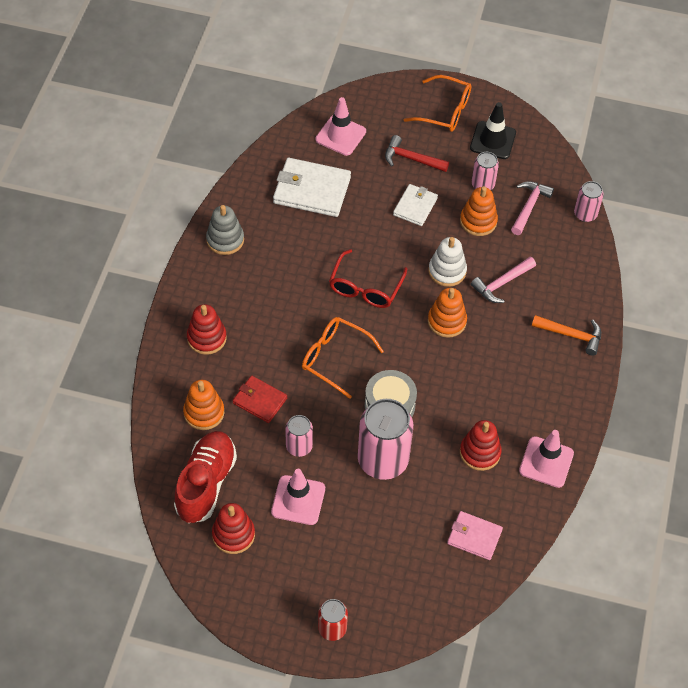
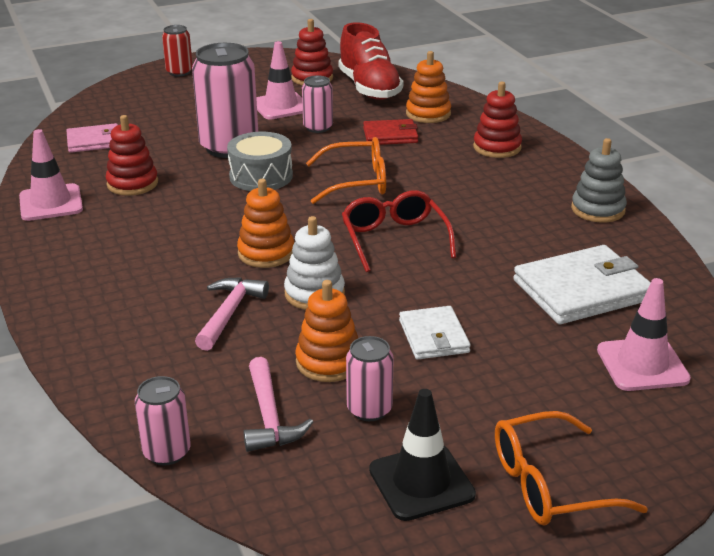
camera: 145 degrees right, 25 degrees down
(411, 159) = (510, 388): red hammer -> none
(571, 335) = (90, 305): orange hammer -> none

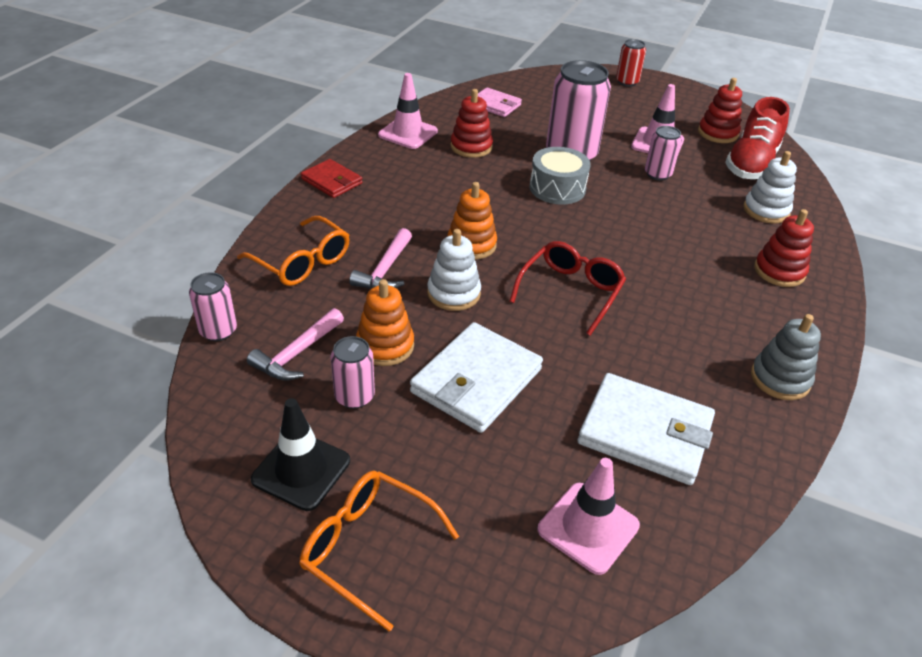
camera: 45 degrees right, 10 degrees up
(229, 313) = (385, 270): pink hammer -> pink hammer turned 135 degrees clockwise
(356, 182) = (616, 232): orange glasses -> orange glasses (301, 262)
(390, 135) = (704, 211): red wallet -> red wallet (332, 181)
(428, 114) = (766, 210): orange stacking toy -> white stacking toy
(433, 336) = (476, 381): white wallet -> white wallet, size x1.68

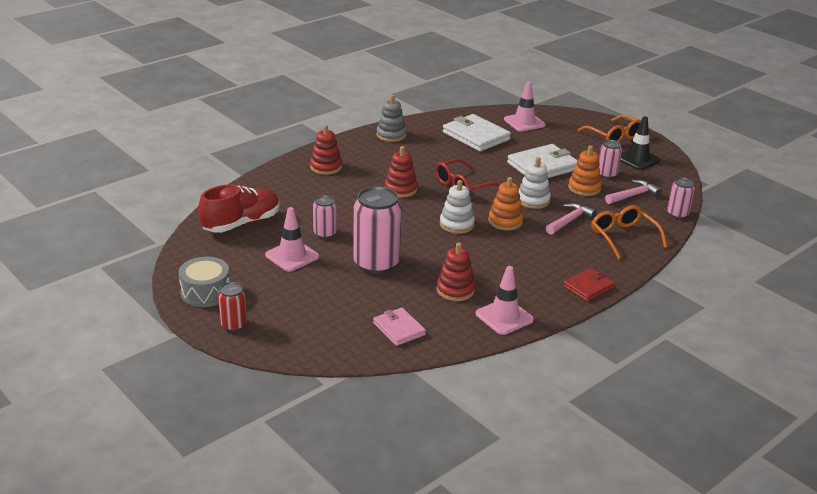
camera: 155 degrees left, 10 degrees down
(332, 181) = (588, 287): red wallet -> red wallet turned 75 degrees clockwise
(557, 188) = (413, 241): grey drum -> grey drum (205, 292)
(717, 133) = (228, 252): red stacking toy -> red stacking toy (400, 189)
(766, 210) = (282, 195): white stacking toy -> white stacking toy (456, 224)

